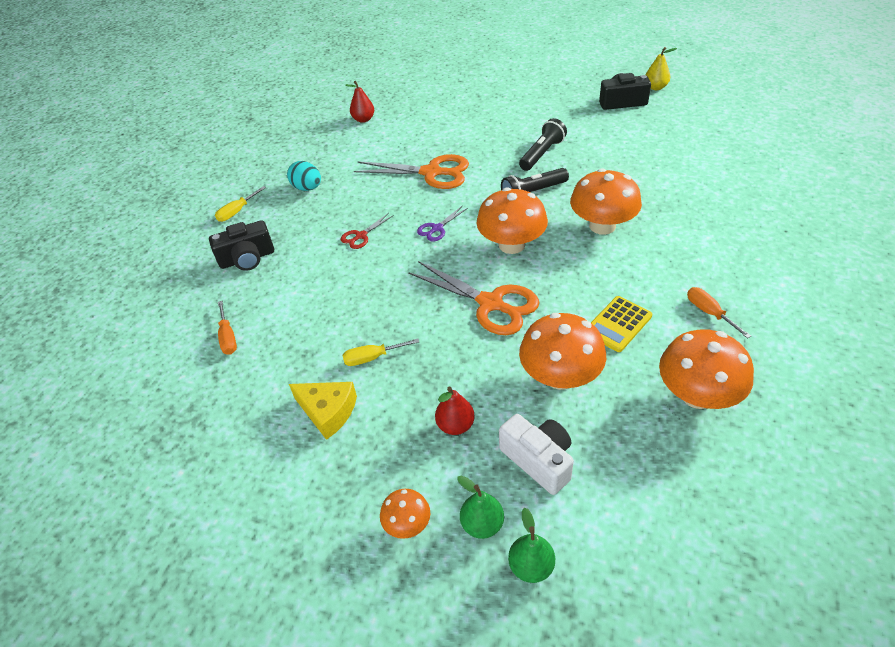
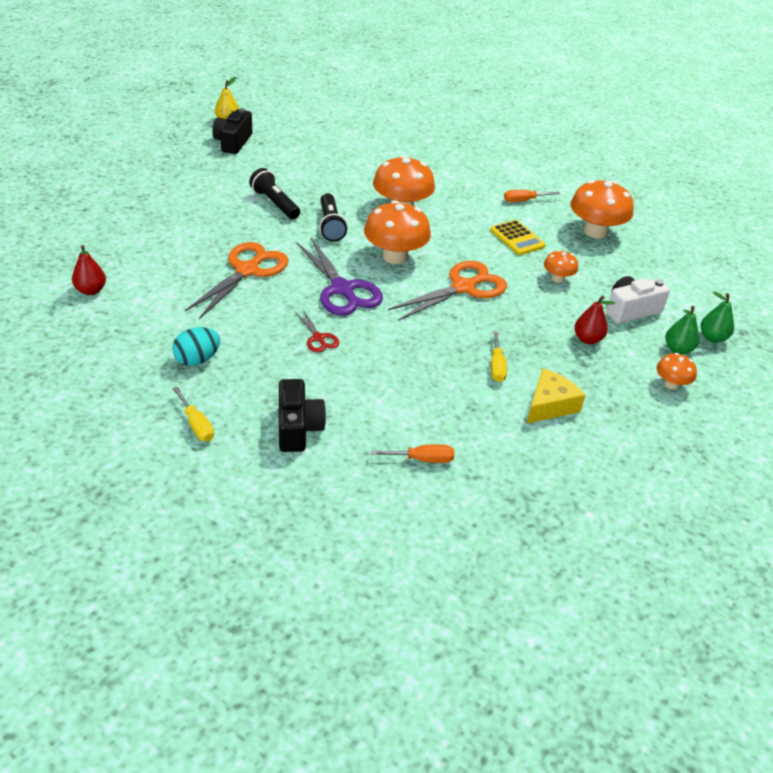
camera: 80 degrees left, 5 degrees down
(437, 228) = (342, 289): purple scissors -> purple scissors, size x2.05
(560, 376) = (557, 278): orange mushroom -> orange mushroom, size x0.52

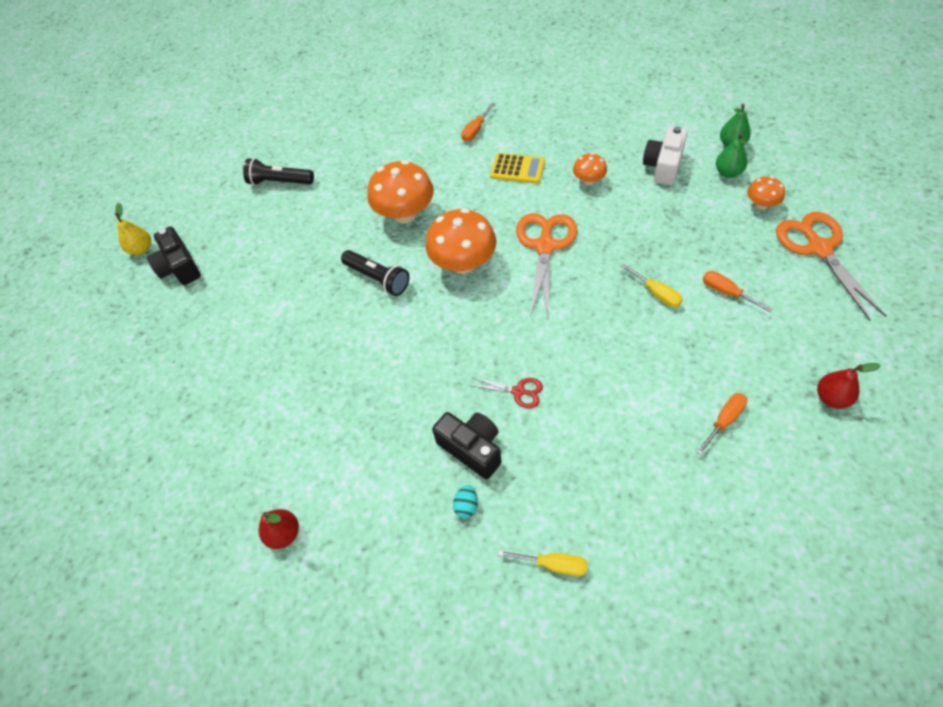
camera: 35 degrees left, 15 degrees up
(197, 359) = (466, 506): turquoise egg -> turquoise egg, size x0.61
(247, 270) = (379, 383): orange scissors -> orange scissors (819, 248)
(275, 203) = (305, 297): black flashlight -> black flashlight (279, 182)
(298, 428) = (619, 485): black camera -> black camera (472, 448)
(342, 289) = (471, 330): purple scissors -> none
(550, 405) = (726, 292): yellow cheese -> orange screwdriver
(587, 339) = (673, 215): red pear -> red pear (832, 398)
(595, 231) = (555, 117): orange mushroom -> none

